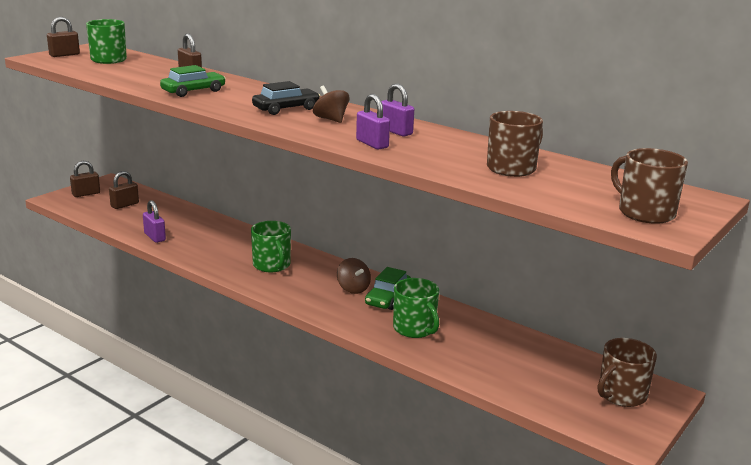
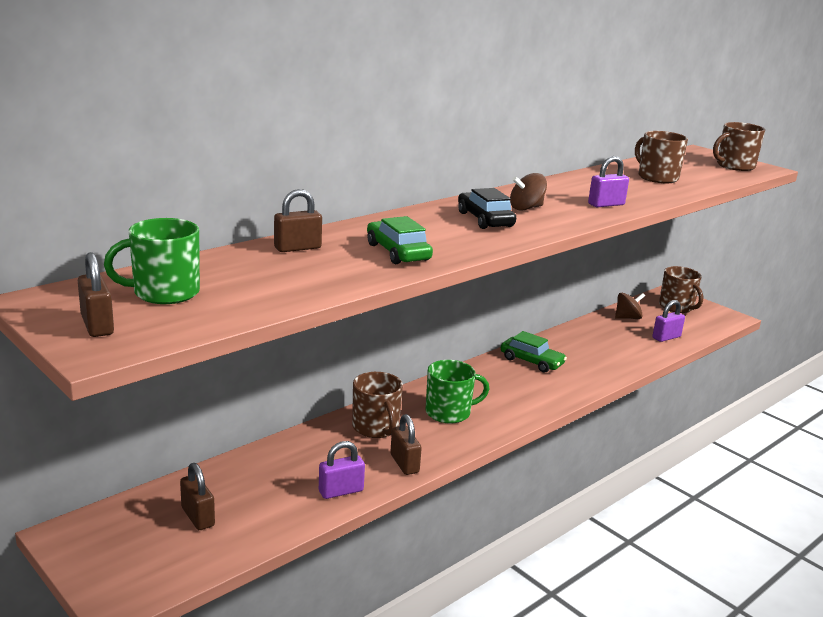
camera: 80 degrees left, 0 degrees up
(86, 194) = (118, 560): brown padlock -> brown padlock (404, 463)
(239, 242) = (376, 427): none -> brown mug
(353, 288) = (511, 375): brown spinning top -> brown spinning top (627, 318)
(396, 131) = (564, 193): purple padlock -> purple padlock (666, 337)
(415, 329) = (591, 359): green mug -> none

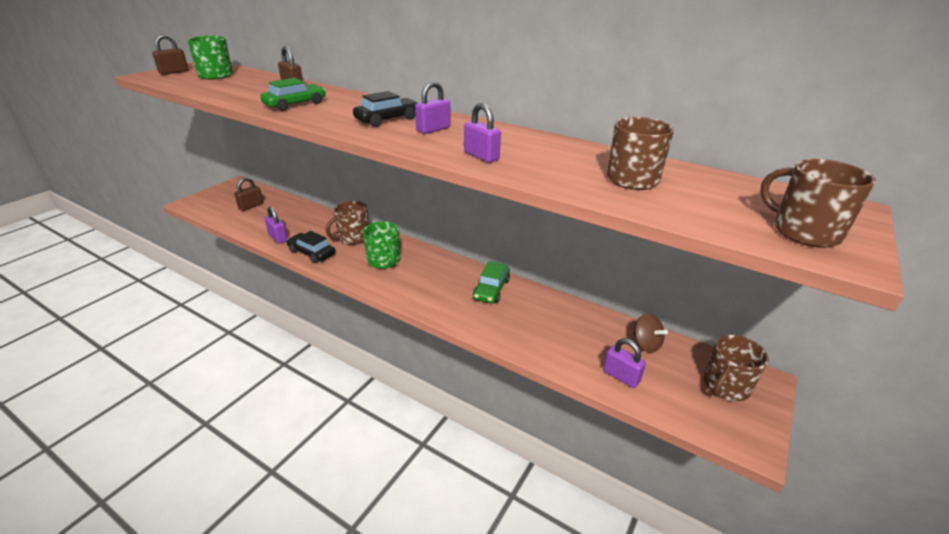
camera: 75 degrees right, 10 degrees up
(404, 463) = (312, 253): brown padlock -> black car
(526, 208) = (433, 129): brown spinning top -> purple padlock

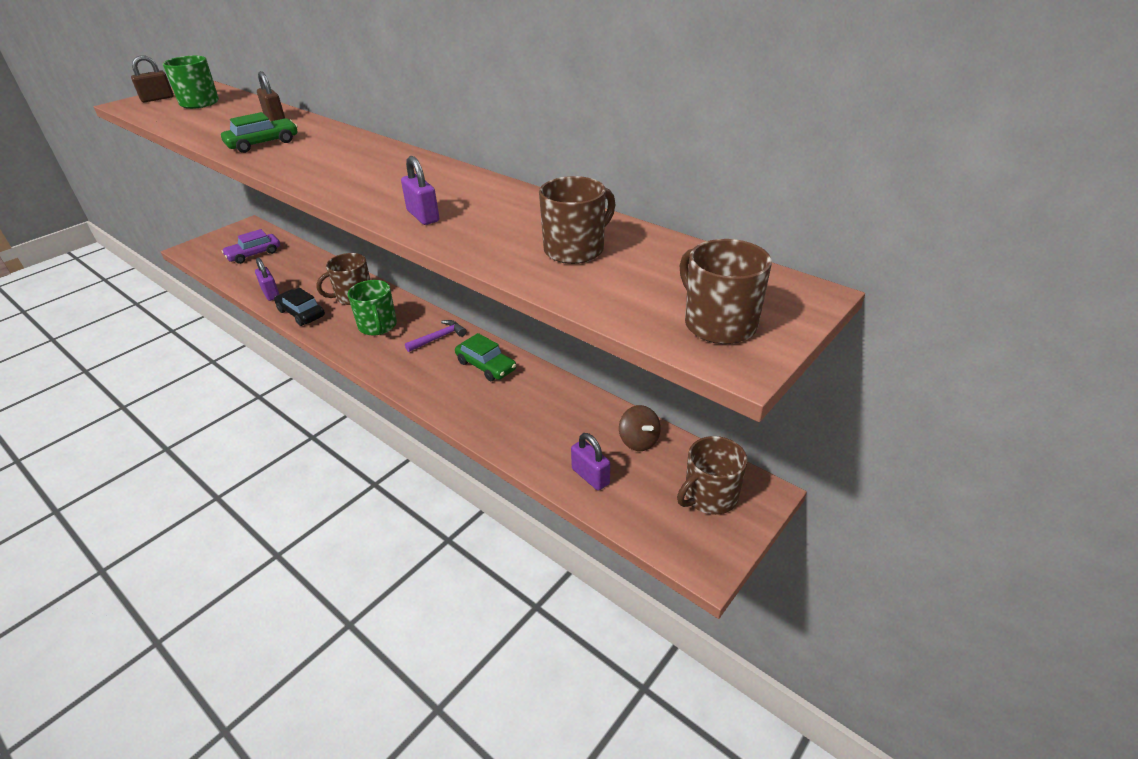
camera: 10 degrees right, 5 degrees up
(251, 206) = (254, 254): brown padlock -> purple car
(387, 119) = (351, 165): black car -> none
(433, 129) = (394, 179): purple padlock -> none
(441, 268) = (438, 338): none -> purple hammer
(491, 289) = (486, 366): green car -> green car turned 75 degrees counterclockwise

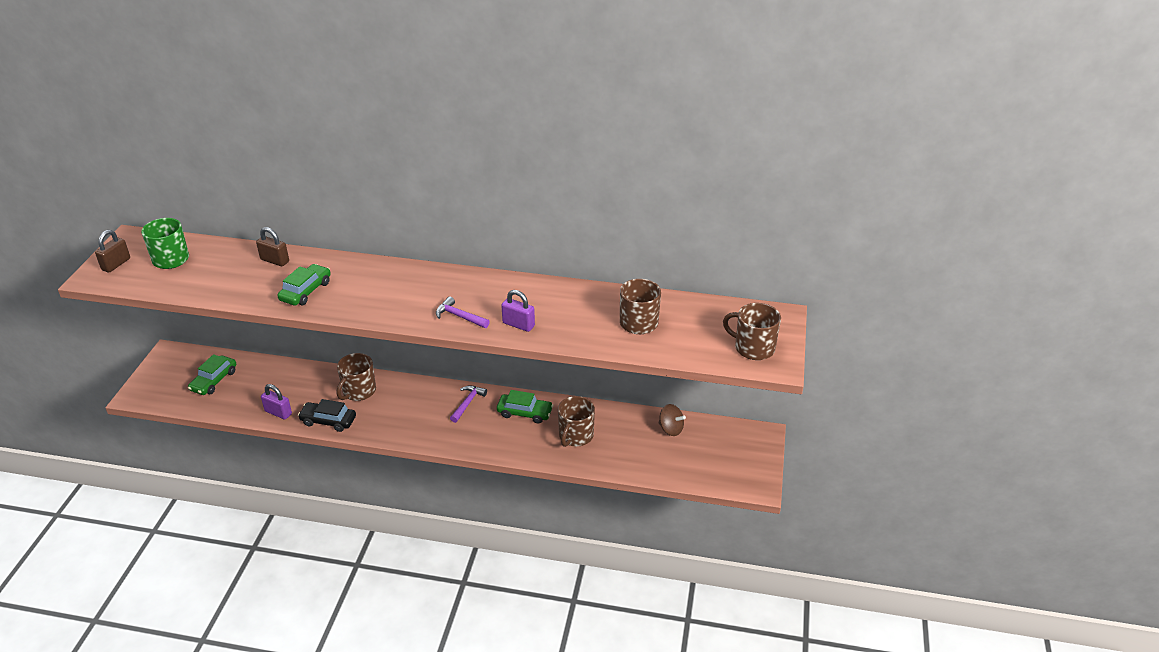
camera: 30 degrees left, 0 degrees up
(254, 254) = (214, 380): purple car -> green car
(371, 194) = (459, 316): none -> purple hammer
(378, 326) = (408, 410): green mug -> none
(590, 476) = (658, 463): purple padlock -> none
(709, 496) = (735, 448): brown mug -> brown mug (575, 436)

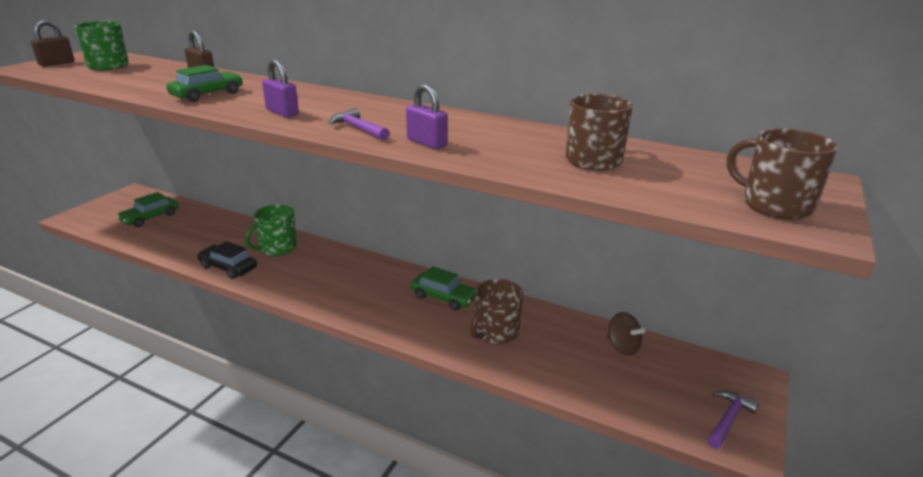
camera: 15 degrees right, 10 degrees down
(278, 412) = (186, 252): purple padlock -> purple padlock (282, 112)
(358, 391) = (277, 248): brown mug -> green mug
(467, 403) = (383, 277): purple hammer -> purple hammer (728, 419)

